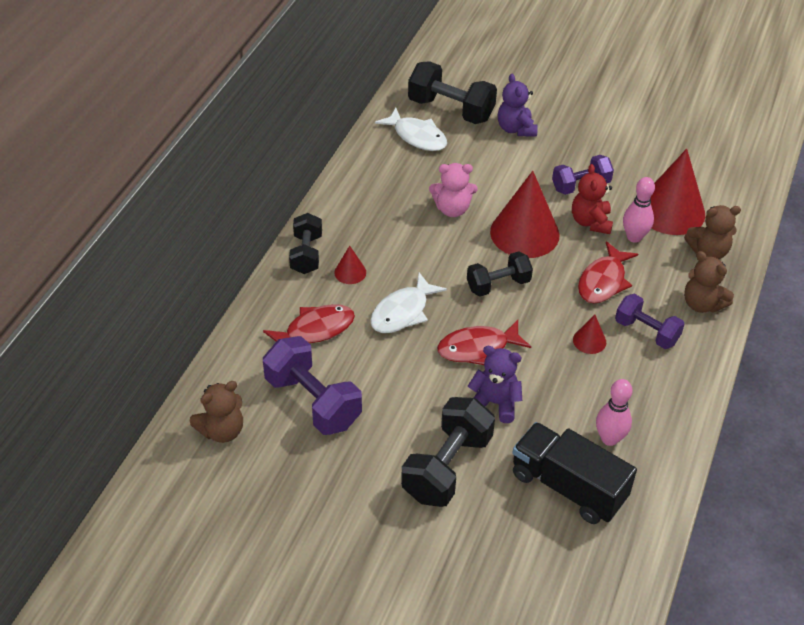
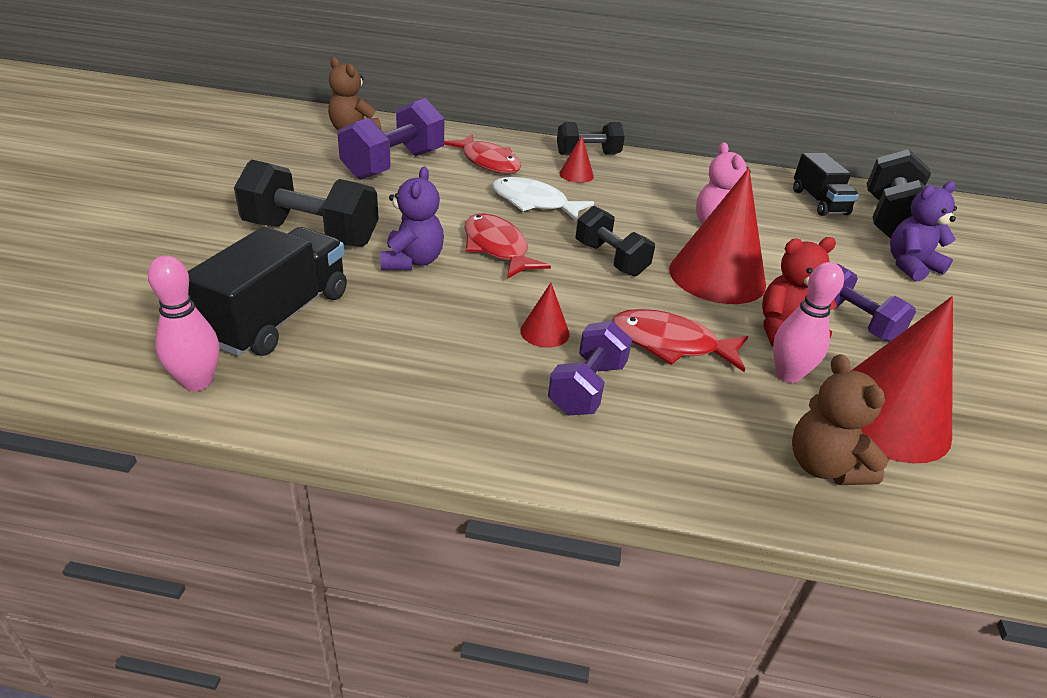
camera: 75 degrees right, 10 degrees down
(417, 136) = (819, 202): white fish -> black truck
(609, 438) = (364, 351): pink bowling pin -> pink bowling pin (197, 382)
(702, 304) = (684, 455): brown teddy bear -> none

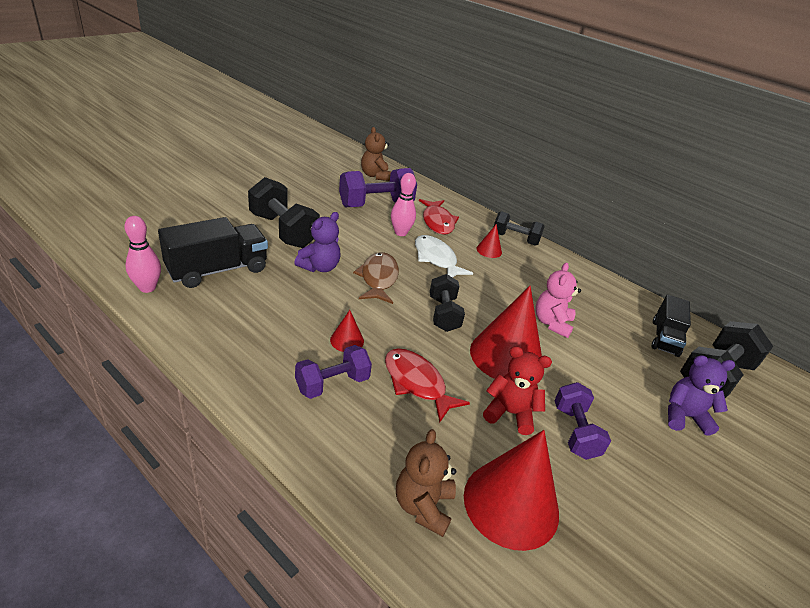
camera: 30 degrees right, 0 degrees up
(497, 248) = (378, 278): red fish -> brown fish
(788, 375) = (474, 440): pink bowling pin -> pink bowling pin (400, 233)

